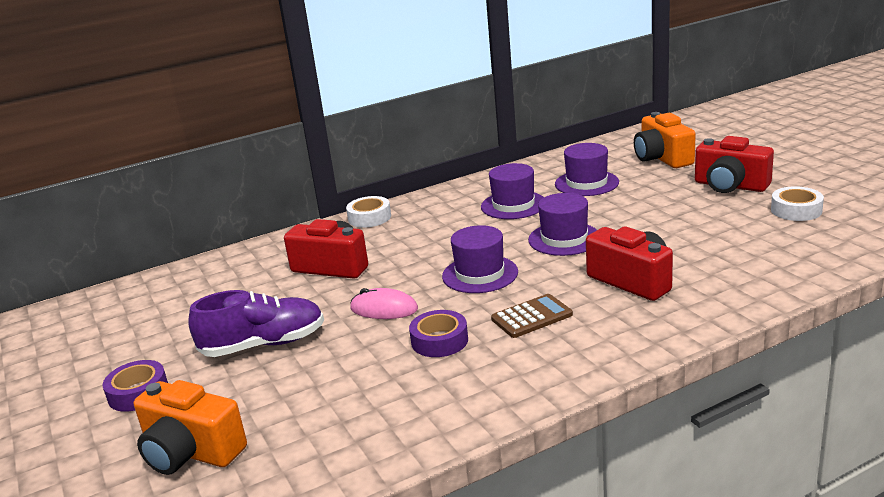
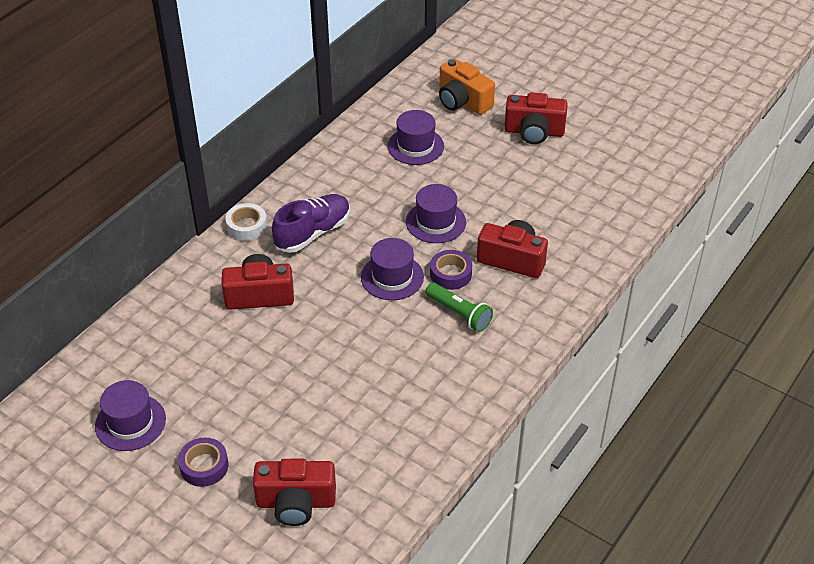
camera: 30 degrees left, 20 degrees up
(191, 452) = (296, 502): orange camera -> red camera
(264, 345) = (268, 393): purple shoe -> purple shoe (313, 233)
(384, 309) = (339, 332): pink mouse -> none
(439, 341) = (406, 354): purple tape -> purple tape (450, 274)
(513, 205) = (368, 186): purple hat -> purple hat (130, 422)
(531, 317) = (459, 314): brown calculator -> green flashlight
(796, 210) = (594, 155): white tape -> none

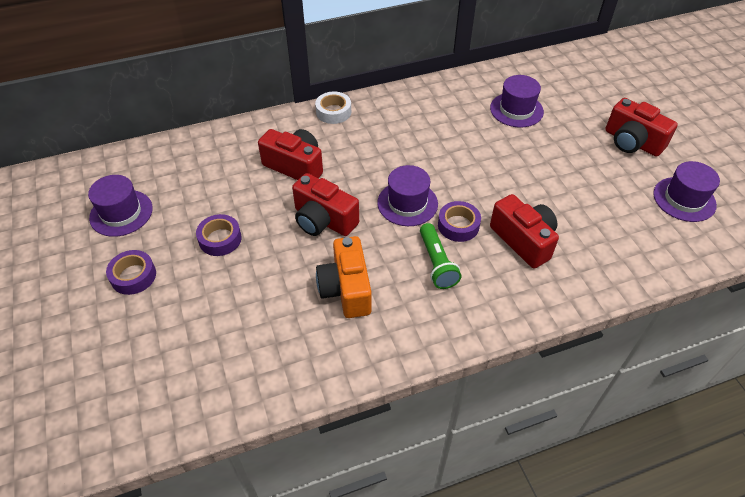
camera: 35 degrees right, 5 degrees up
(253, 393) = (220, 239): none -> purple tape
(296, 502) = (165, 348): red camera -> red camera (323, 220)
(313, 233) = (377, 139): purple shoe -> none
(436, 222) = (482, 176): purple hat -> purple hat (684, 199)
(462, 101) = (586, 92): orange camera -> orange camera (346, 289)

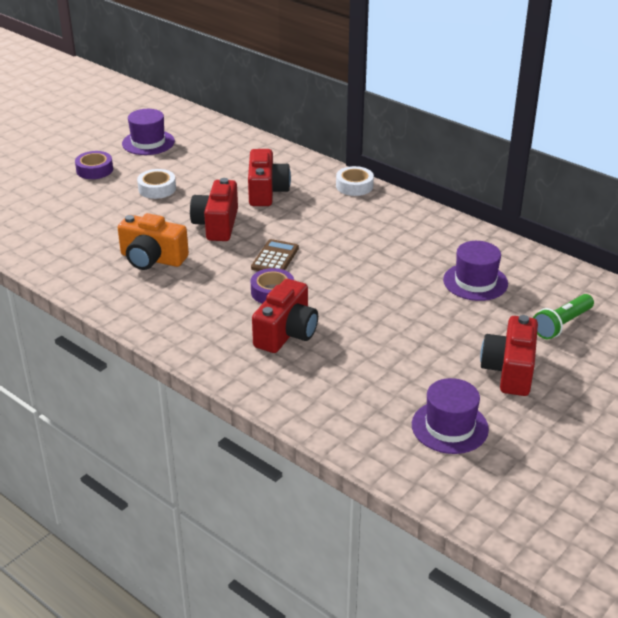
camera: 60 degrees right, 15 degrees down
(220, 239) = (157, 189): purple tape -> white tape
(346, 289) = (152, 259): orange camera -> orange camera turned 120 degrees counterclockwise
(407, 203) = (275, 258): purple hat -> brown calculator
(436, 263) = (216, 293): green flashlight -> green flashlight (561, 324)

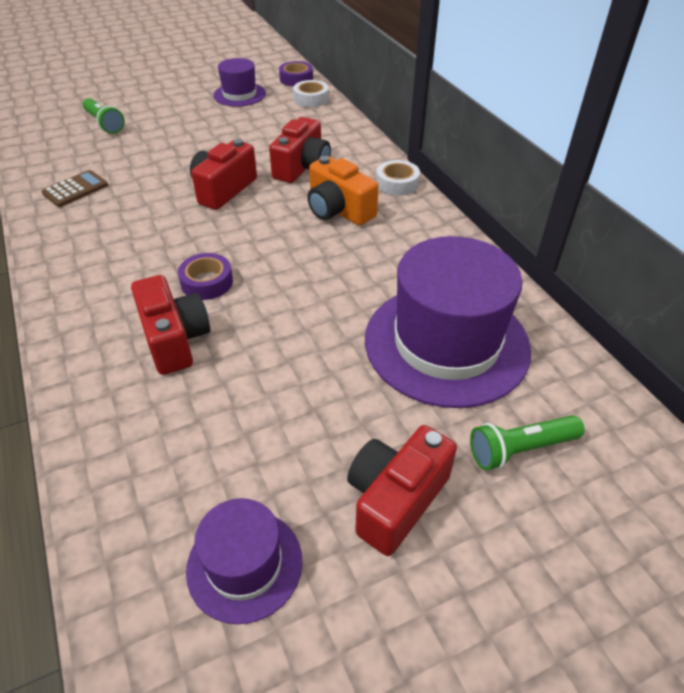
camera: 25 degrees right, 10 degrees up
(45, 197) = (104, 124): none -> green flashlight
(94, 170) = (170, 109): purple tape -> purple tape (296, 79)
(152, 259) = (130, 209): orange camera -> orange camera (338, 210)
(157, 189) = (204, 139): white tape -> white tape (311, 99)
(275, 258) = (245, 243): brown calculator -> brown calculator (75, 189)
(286, 333) = (174, 339): red camera -> red camera turned 75 degrees counterclockwise
(475, 282) = (446, 343): purple hat -> purple hat, size x1.92

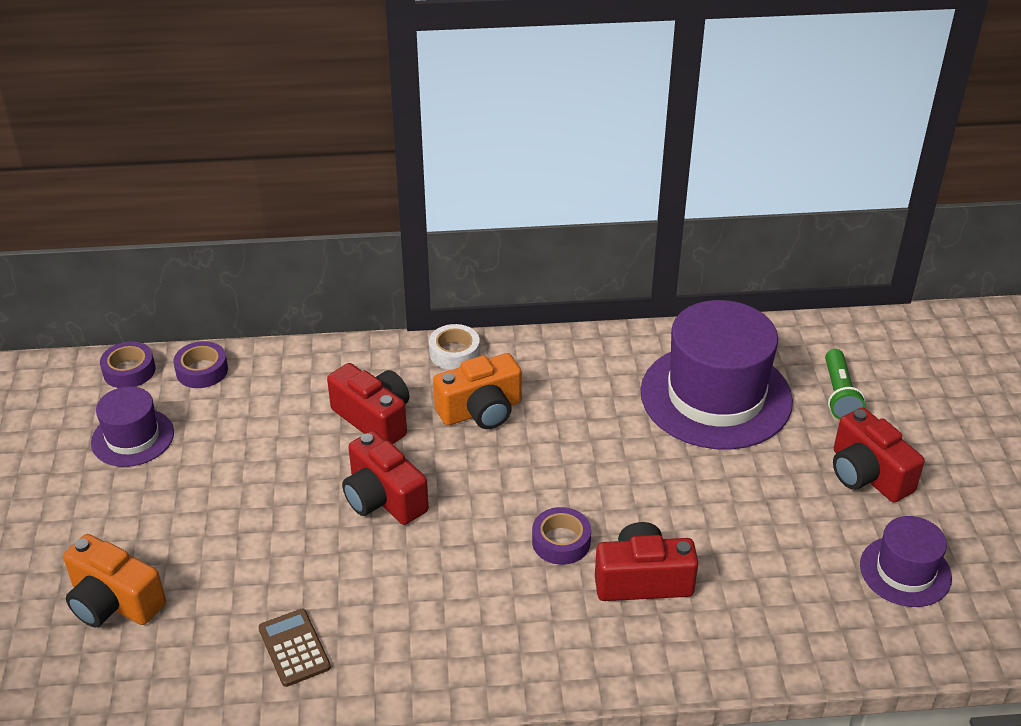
camera: 70 degrees left, 5 degrees down
(104, 124) = (114, 602): green flashlight -> orange camera
(311, 99) = (202, 370): white tape -> purple tape

